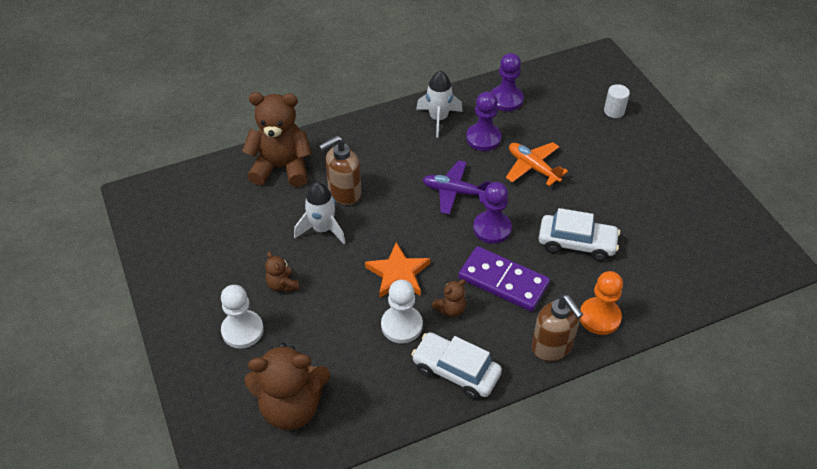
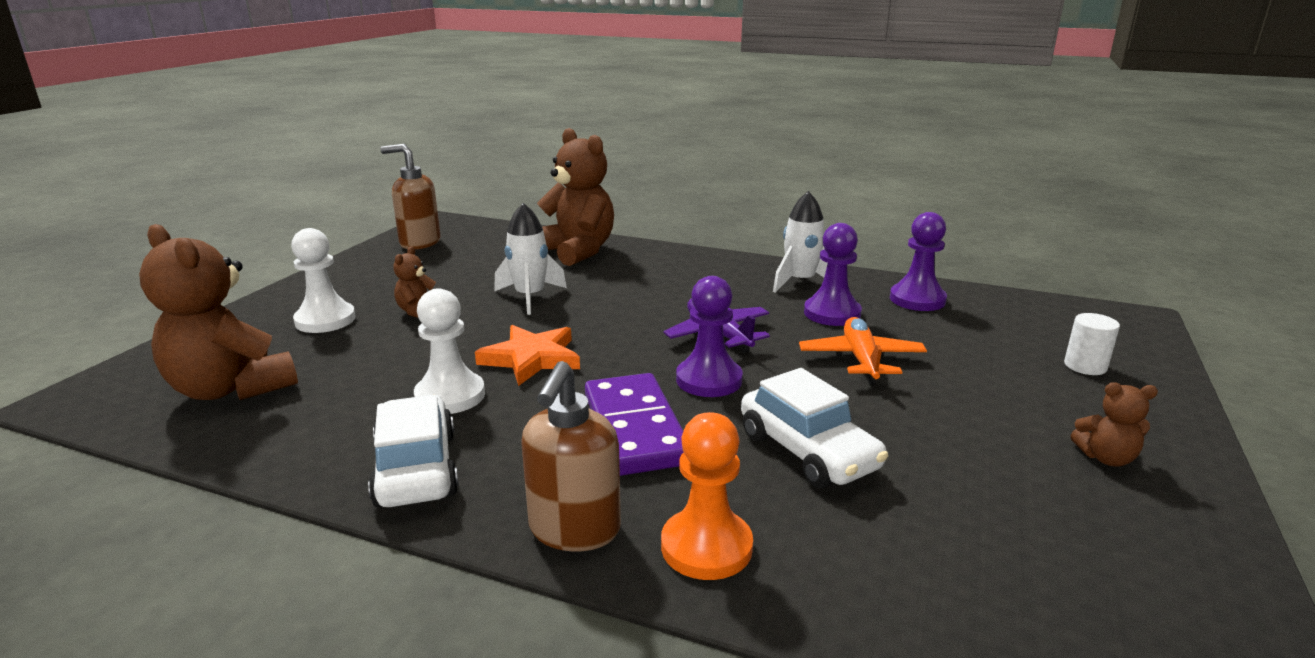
camera: 45 degrees right, 25 degrees down
(344, 193) = (599, 286): brown soap dispenser -> brown soap dispenser (419, 243)
(450, 309) = (525, 414): brown teddy bear -> brown teddy bear (1106, 458)

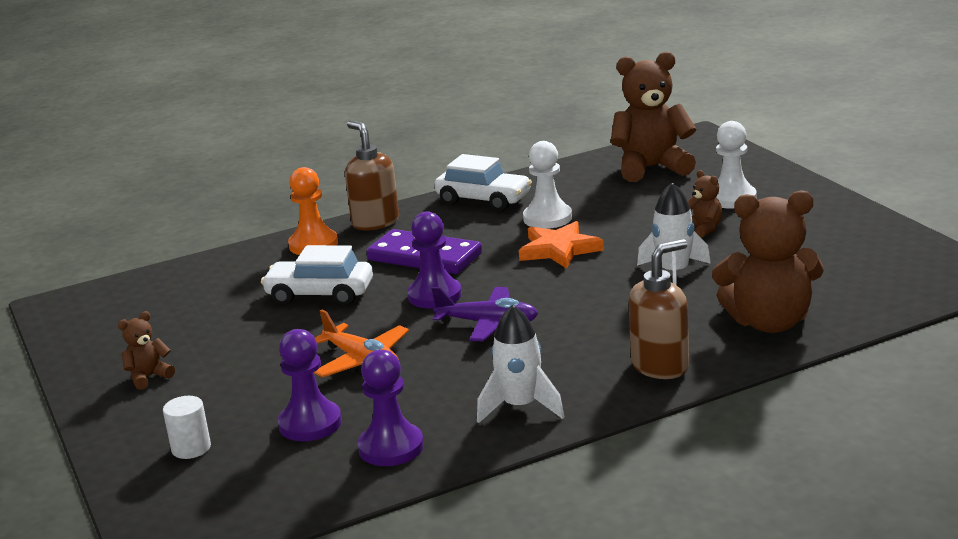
camera: 135 degrees right, 0 degrees up
(419, 243) = (898, 254): brown soap dispenser -> brown soap dispenser (660, 366)
(832, 313) = (440, 388): purple pawn -> purple pawn (310, 424)

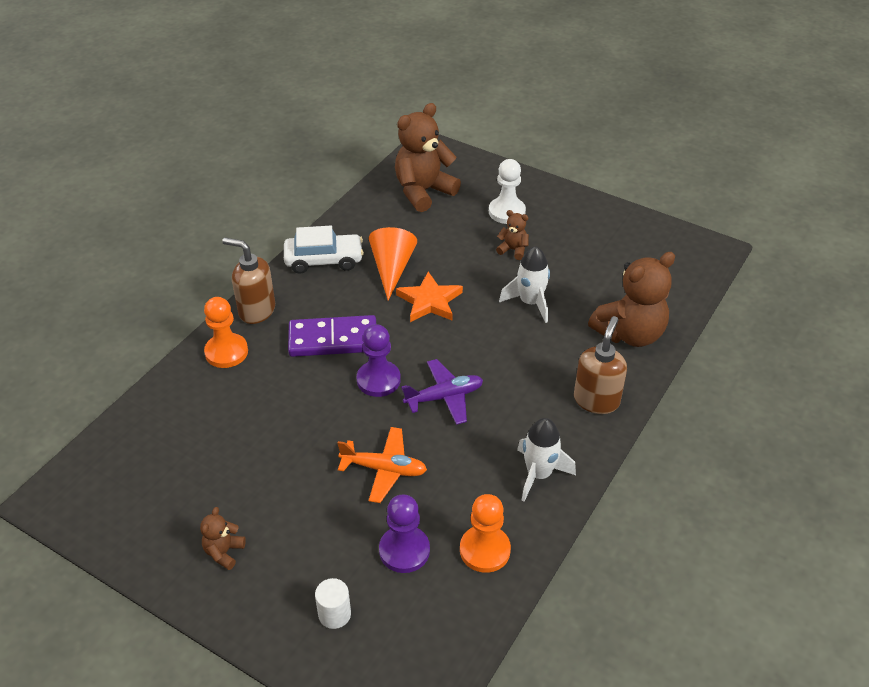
camera: 35 degrees left, 20 degrees up
(320, 294) = (284, 408): white car -> none
(391, 447) = (485, 550): purple pawn -> orange pawn
(547, 218) = (392, 268): white pawn -> orange cone

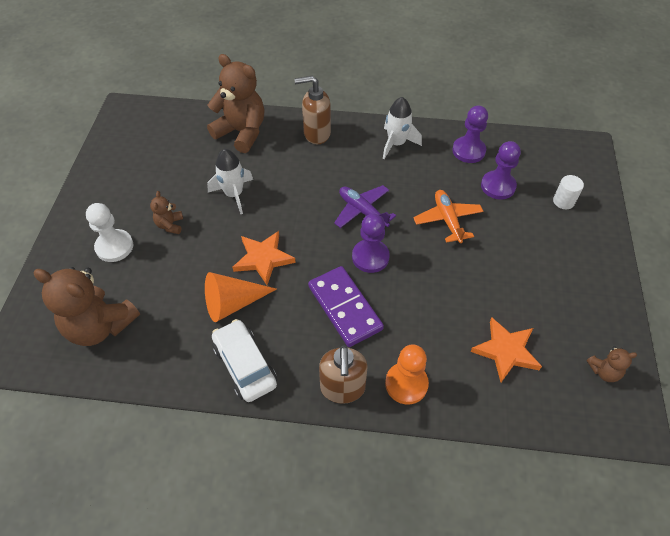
camera: 115 degrees left, 10 degrees up
(196, 439) = (506, 351): none -> orange star
(224, 552) = (575, 278): brown teddy bear -> brown teddy bear (604, 371)
(485, 550) = (468, 151): orange pawn -> purple pawn

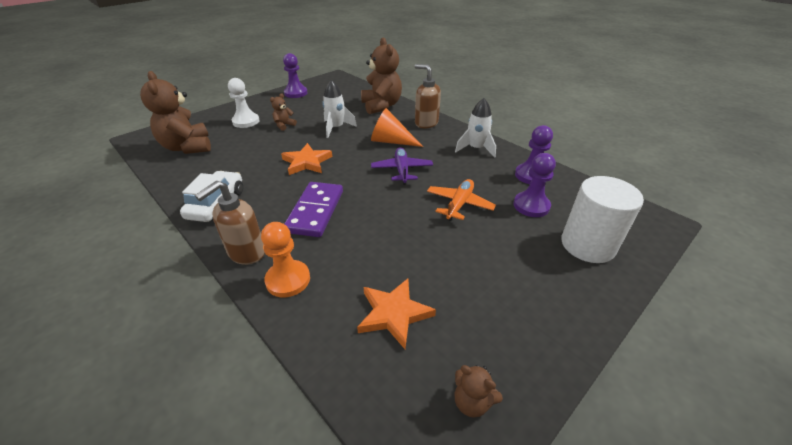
camera: 40 degrees right, 15 degrees down
(232, 303) = (258, 172): orange cone -> orange cone (391, 141)
(370, 257) = (372, 195): purple pawn -> purple pawn (296, 93)
(563, 201) = (587, 245): white cylinder -> white cylinder, size x2.13

